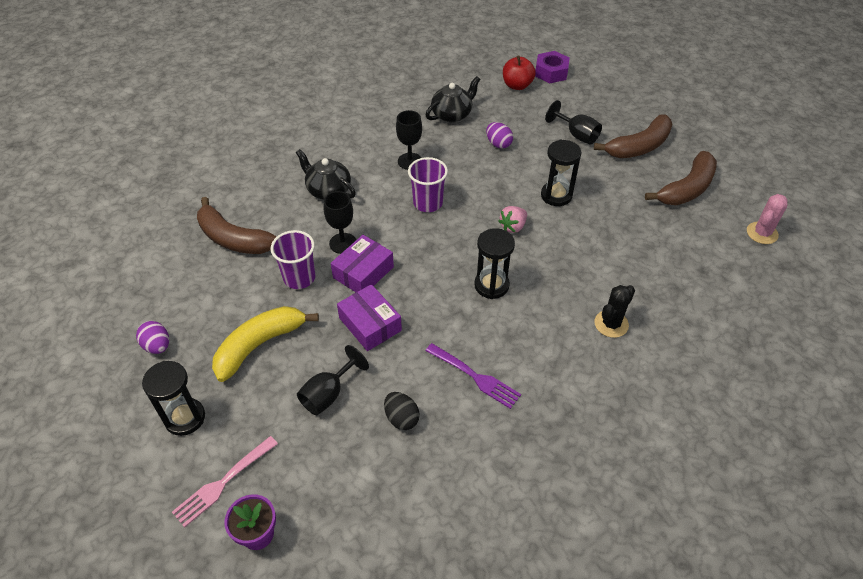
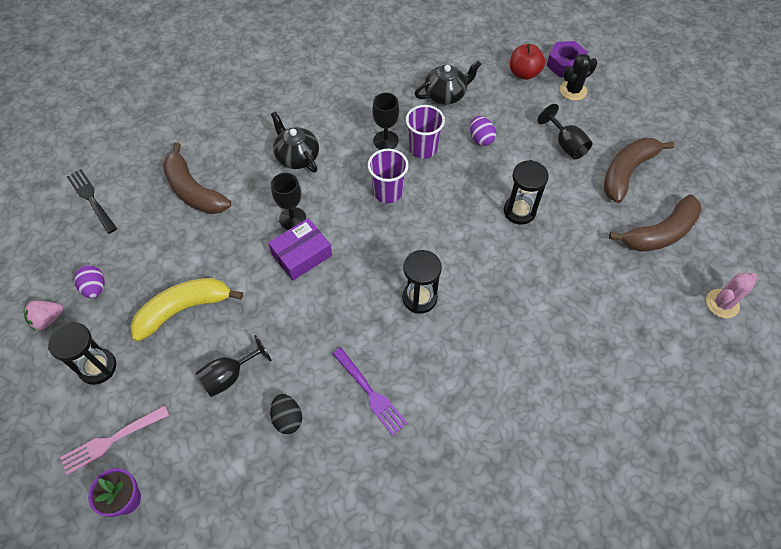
camera: 15 degrees right, 10 degrees up
(127, 267) = (92, 199): none -> black fork
(299, 278) = (241, 247): purple cup -> purple cup (423, 148)
(370, 324) = (290, 312): purple box -> none
(513, 227) = (463, 237): pink strawberry -> pink strawberry (48, 319)
(611, 324) = (523, 369): black cactus -> black cactus (573, 90)
(639, 147) = (627, 172): brown banana -> brown banana turned 150 degrees clockwise

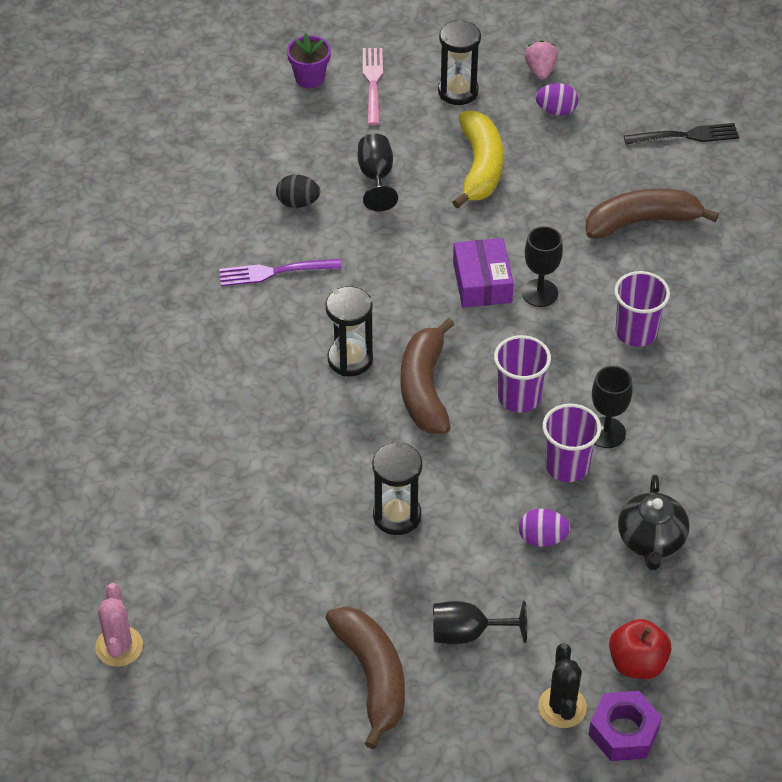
camera: 120 degrees right, 10 degrees down
(297, 156) = (636, 332): black teapot -> purple cup
(660, 233) = (256, 649): brown banana -> brown banana (424, 388)

